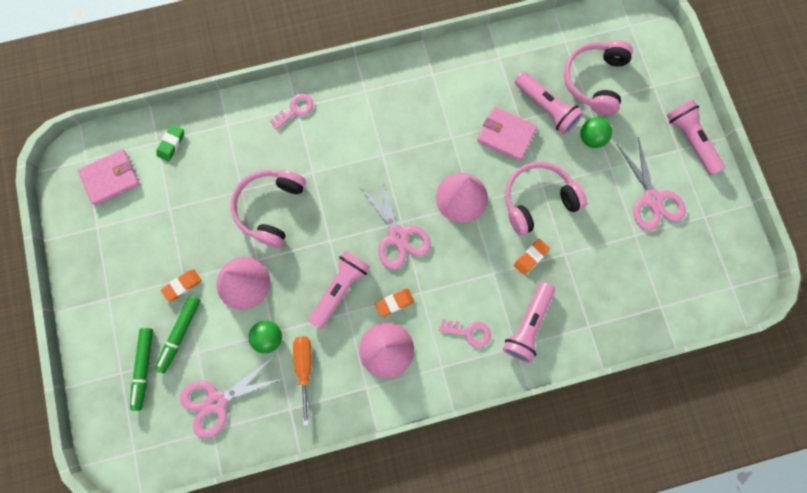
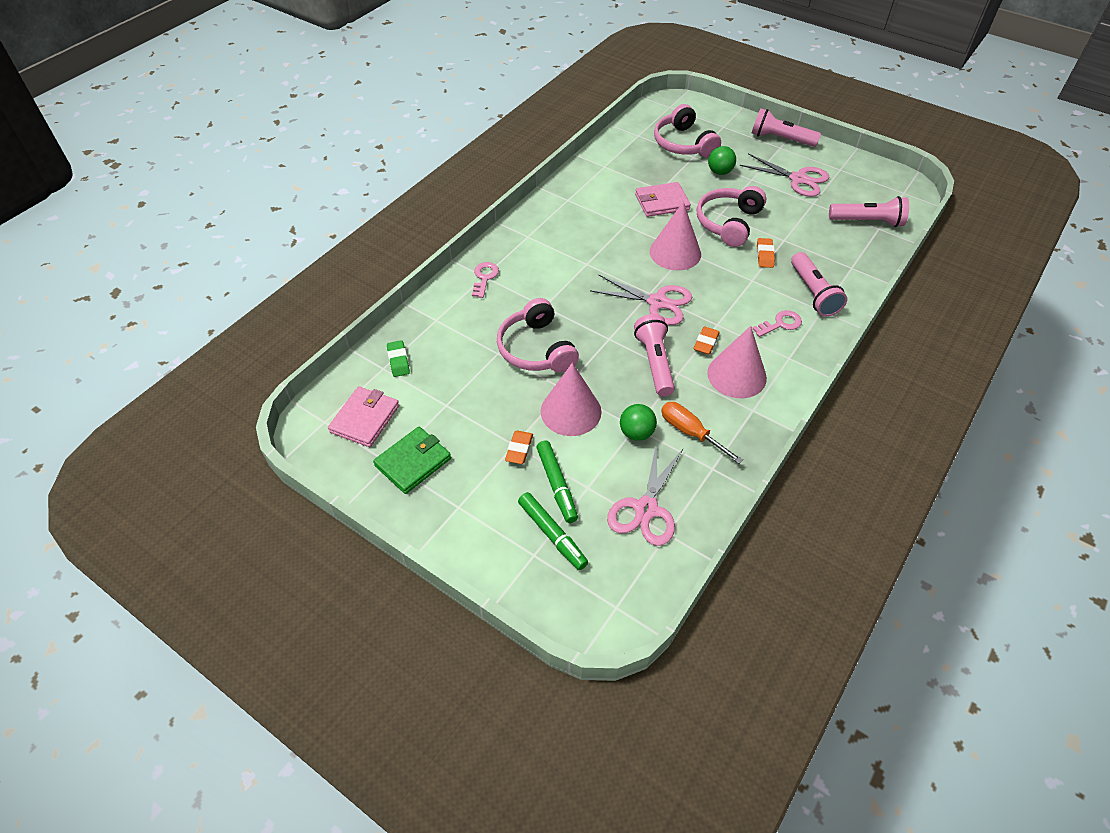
camera: 40 degrees left, 25 degrees down
(111, 240) = (413, 462): none -> green wallet
(546, 108) = (670, 173): pink flashlight -> pink flashlight (867, 221)

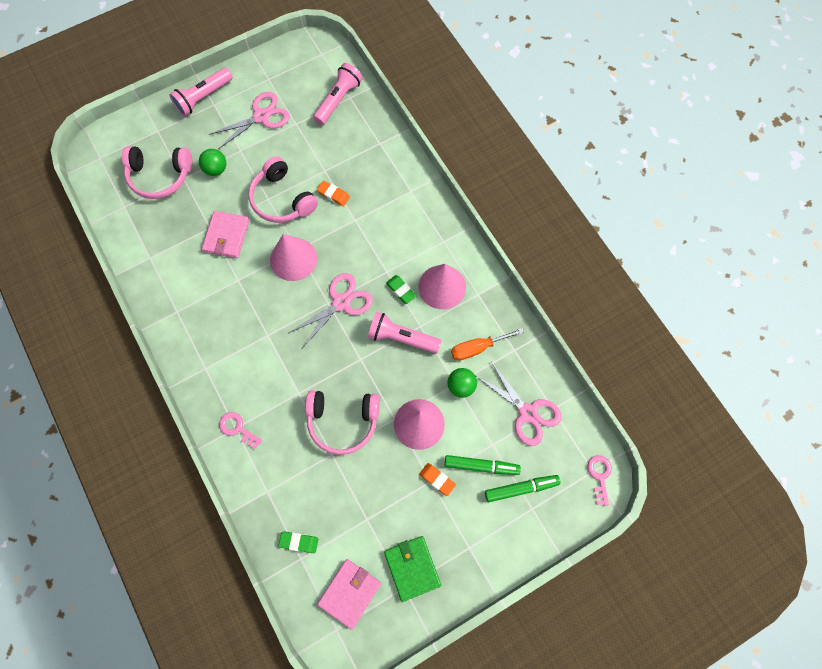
camera: 65 degrees left, 20 degrees up
(365, 419) = (350, 593): pink wallet -> pink wallet turned 75 degrees clockwise
(706, 343) = (401, 290): orange eraser -> green eraser
(780, 324) = (409, 227): pink key -> pink key (599, 476)
(813, 293) = (390, 186): pink flashlight -> none

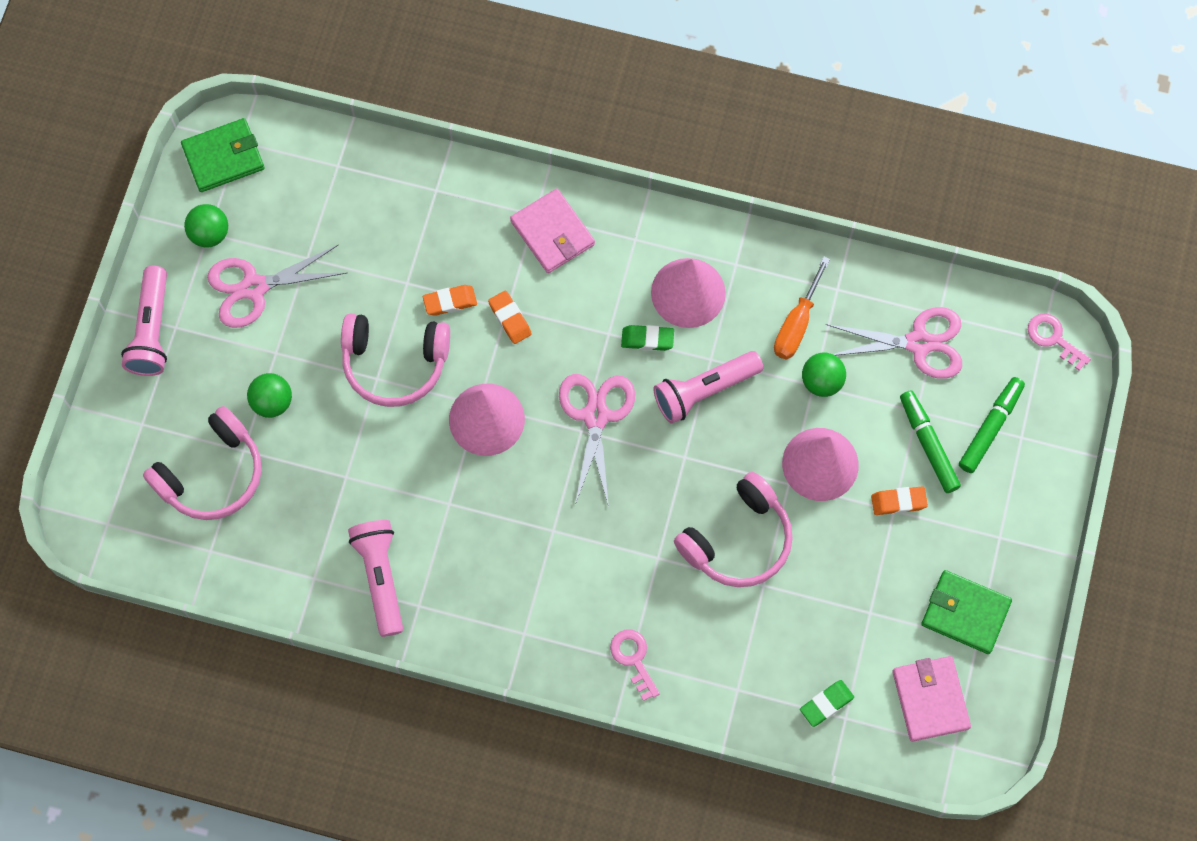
camera: 45 degrees left, 0 degrees up
(226, 236) = (377, 467): pink wallet -> pink wallet (552, 233)
(237, 428) = (633, 659): pink key -> pink key turned 75 degrees clockwise
(261, 116) = (254, 287): pink scissors -> pink scissors turned 120 degrees counterclockwise
(268, 80) = (210, 234): none -> green ball
(308, 54) = (223, 157): none -> green wallet
(338, 100) = (327, 181): pink flashlight -> pink flashlight (380, 577)
(351, 225) = (510, 319): none -> orange eraser
(481, 466) = (928, 444): green marker -> green marker turned 75 degrees counterclockwise

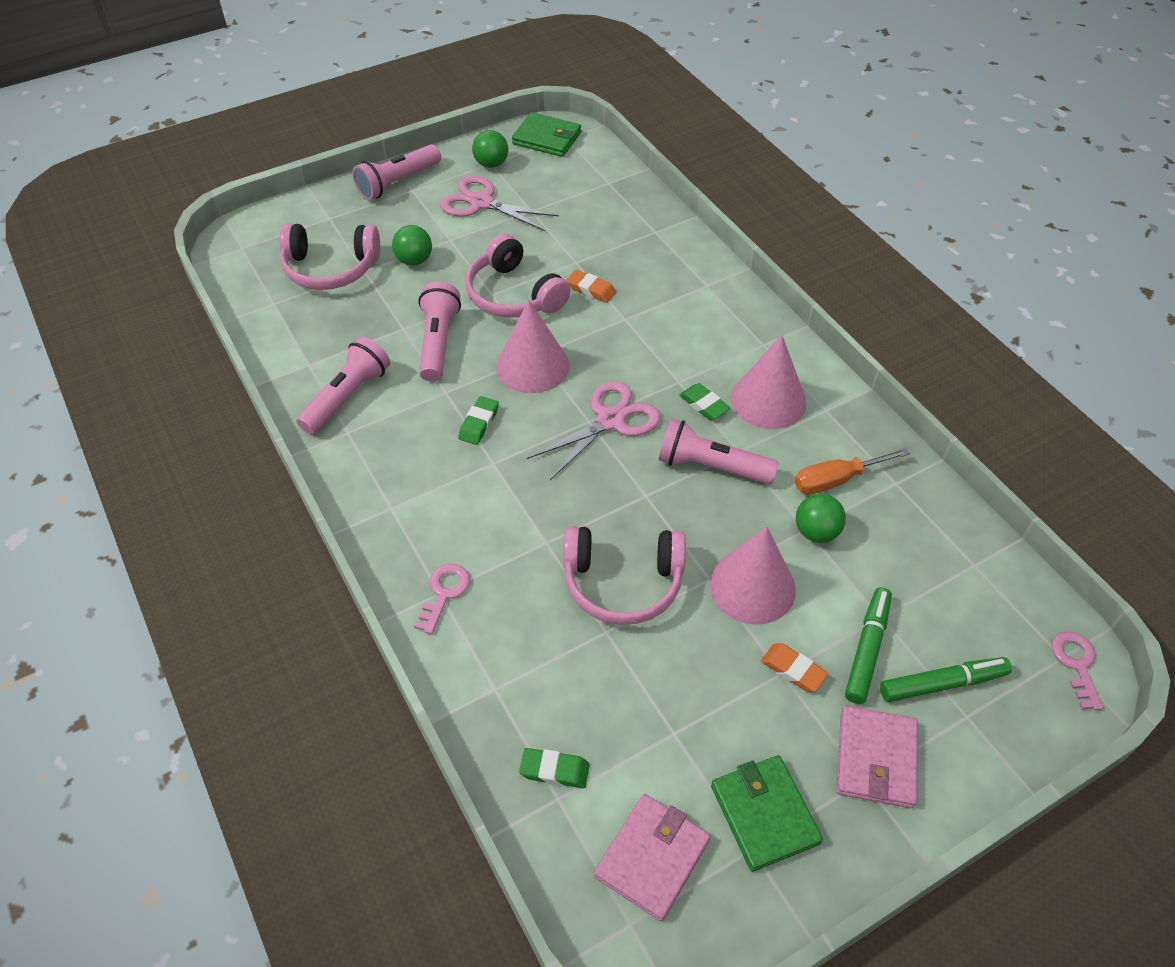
camera: 45 degrees right, 20 degrees down
(389, 464) = (438, 342): none -> pink flashlight
(505, 508) = (479, 423): none -> green eraser
(510, 319) = (619, 325): orange eraser -> none
(552, 233) = (707, 302): pink wallet -> pink wallet (875, 759)
(919, 343) = (934, 570): pink scissors -> none

